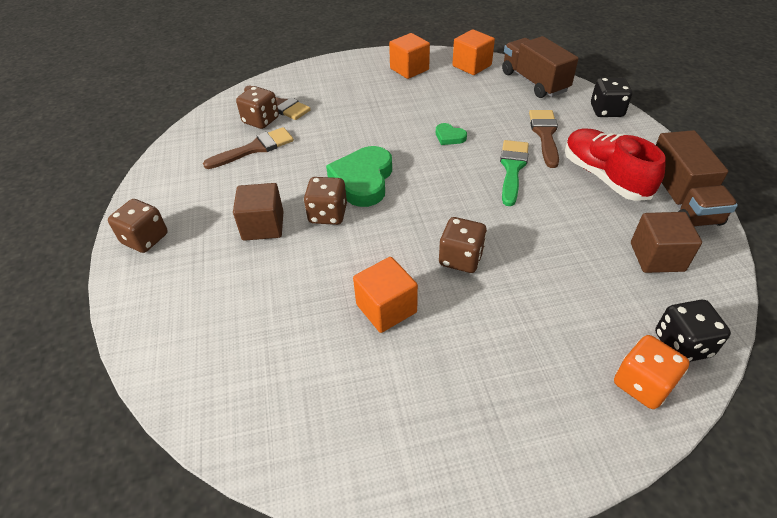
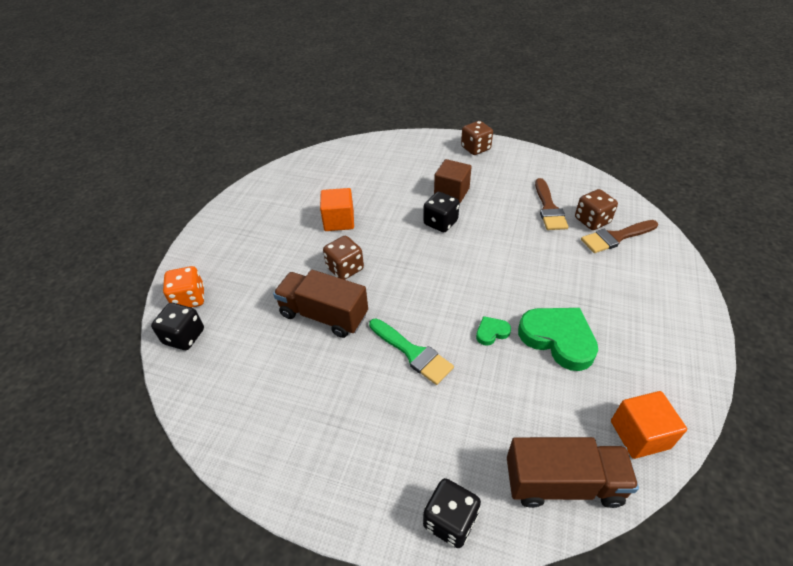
camera: 120 degrees right, 0 degrees up
(328, 214) = (440, 223): brown dice -> black dice
(363, 180) = (466, 252): green heart -> green heart (558, 339)
(409, 69) = (654, 363): orange cube -> none
(545, 134) = (445, 415): brown brush -> none
(604, 177) = (348, 418): red shoe -> none
(657, 257) = (243, 381): brown cube -> none
(681, 200) = (271, 458): brown truck -> brown truck (324, 315)

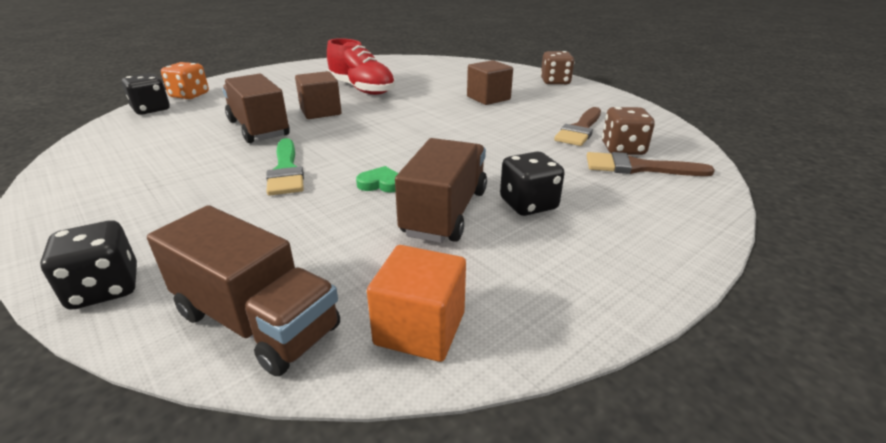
camera: 30 degrees right, 15 degrees down
(339, 221) = (362, 89): orange cube -> red shoe
(345, 269) = (320, 112): brown dice -> brown cube
(440, 223) = (448, 110): black dice -> black dice (528, 204)
(558, 339) = (445, 212): green heart -> brown truck

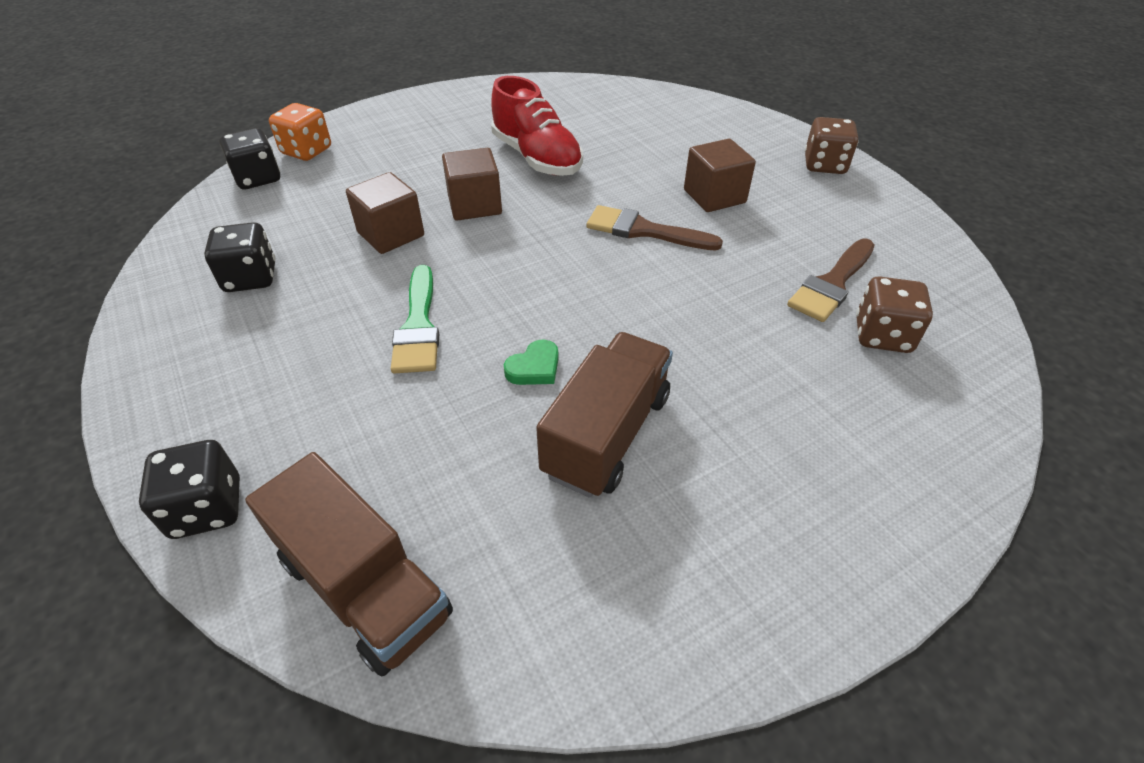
camera: 10 degrees right, 15 degrees up
(258, 128) = (391, 234): brown truck -> brown cube
(381, 184) = (534, 367): green heart -> green heart turned 120 degrees clockwise
(420, 328) = (542, 629): orange cube -> none
(528, 204) = (718, 434): black dice -> black dice (251, 278)
(638, 167) = (892, 378): brown brush -> brown brush (644, 231)

